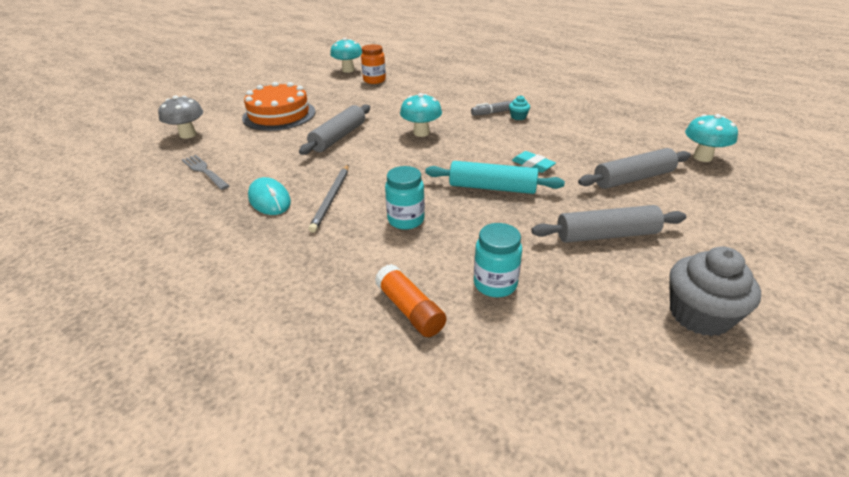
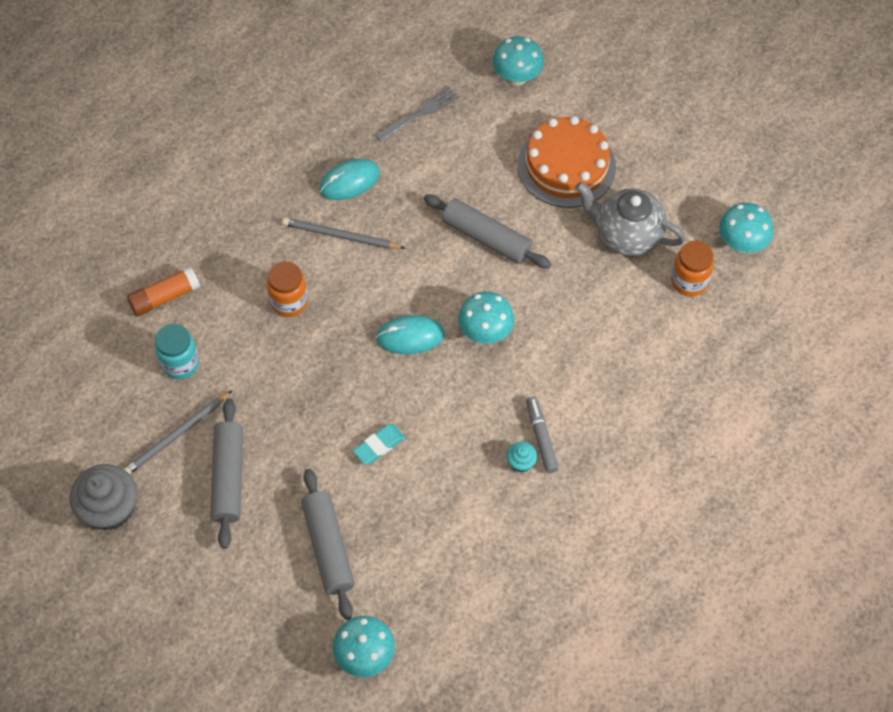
camera: 95 degrees right, 25 degrees up
(188, 135) = (517, 77): grey mushroom -> turquoise mushroom
(339, 96) = (626, 234): none -> grey teapot
(406, 220) = (289, 302): turquoise jar -> orange jar
(431, 160) = (410, 336): none -> turquoise mouse
(492, 187) = (335, 391): turquoise rolling pin -> none
(581, 275) = (177, 435): none -> grey pencil

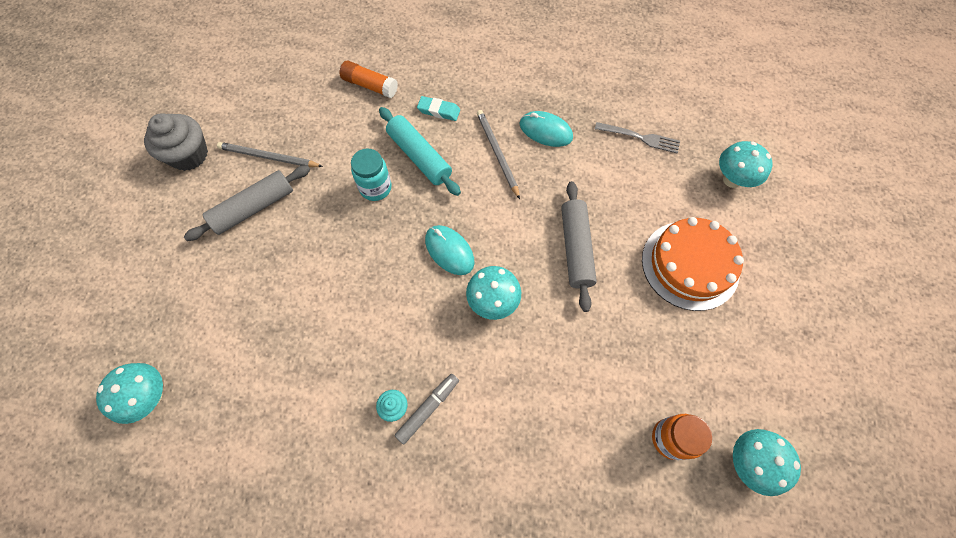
camera: 55 degrees right, 5 degrees up
(180, 364) = (325, 125): turquoise jar -> turquoise jar (375, 188)
(289, 302) = (419, 156): orange jar -> turquoise rolling pin
(328, 547) = (233, 310): grey rolling pin -> none
(379, 446) = (341, 289): turquoise eraser -> turquoise eraser (439, 111)
(626, 234) = (669, 353): grey teapot -> none

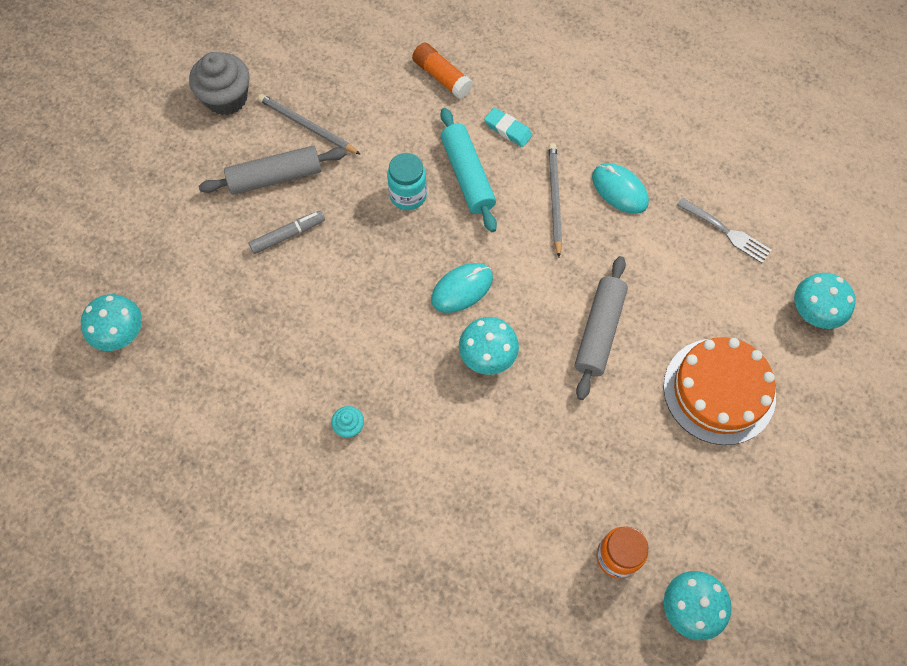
camera: 20 degrees right, 0 degrees up
(428, 408) = (382, 439): grey marker -> grey marker (288, 235)
(449, 251) = (462, 289): turquoise mouse -> turquoise mouse turned 75 degrees clockwise

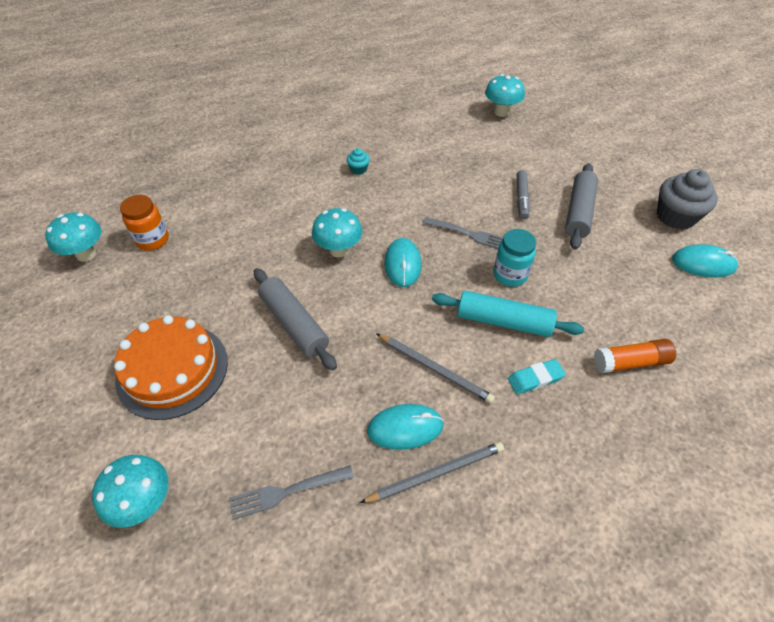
camera: 125 degrees right, 15 degrees down
(284, 61) = (703, 264): none -> turquoise mouse
(307, 126) = (620, 248): grey pencil -> grey pencil (436, 473)
(378, 255) = (468, 234): none -> grey fork

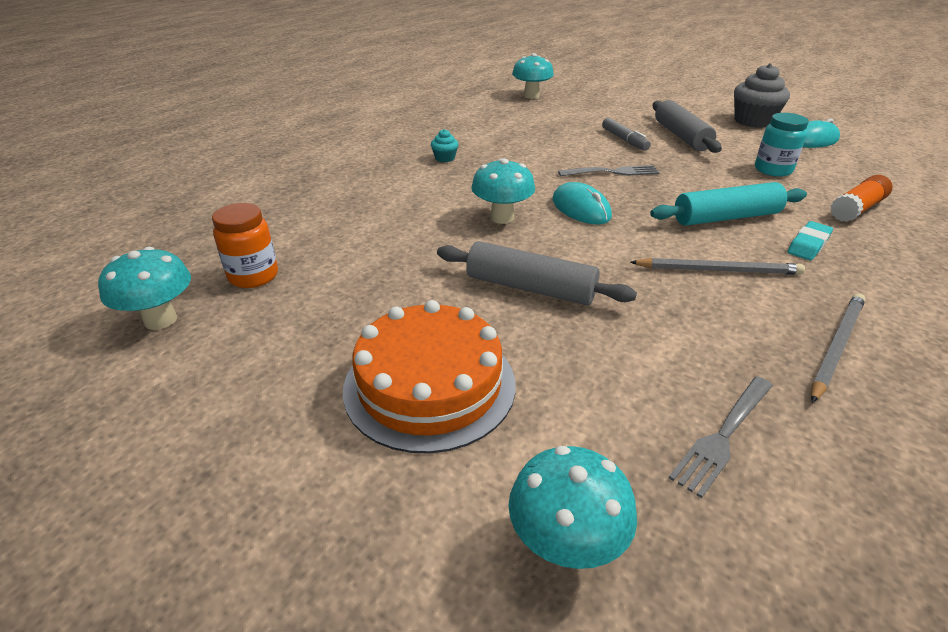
camera: 30 degrees left, 15 degrees down
(405, 428) = (758, 324): turquoise mouse -> none
(510, 275) = (685, 187): turquoise jar -> turquoise jar (773, 170)

